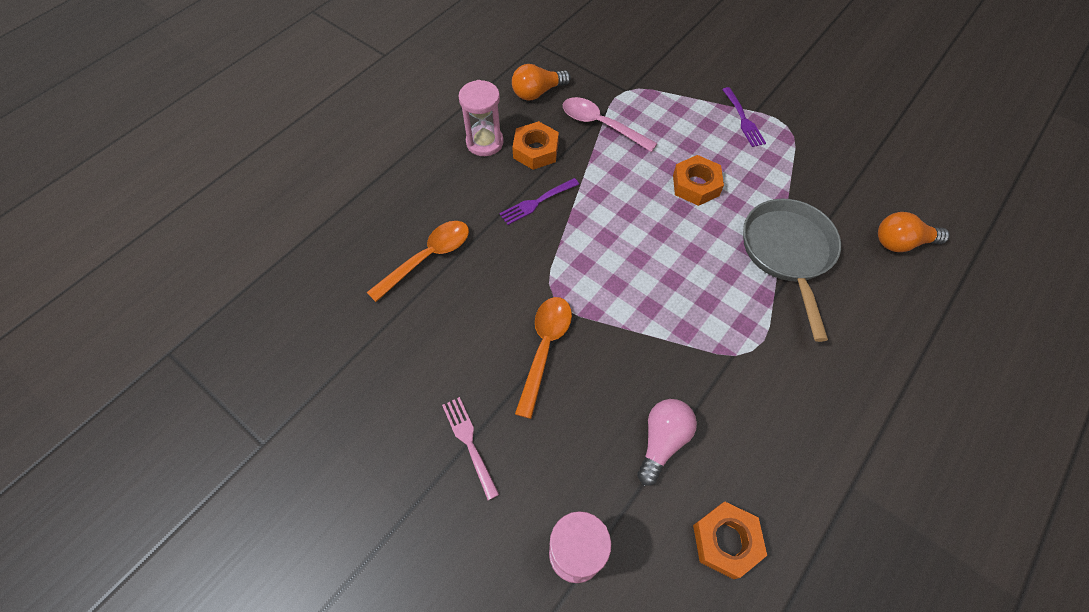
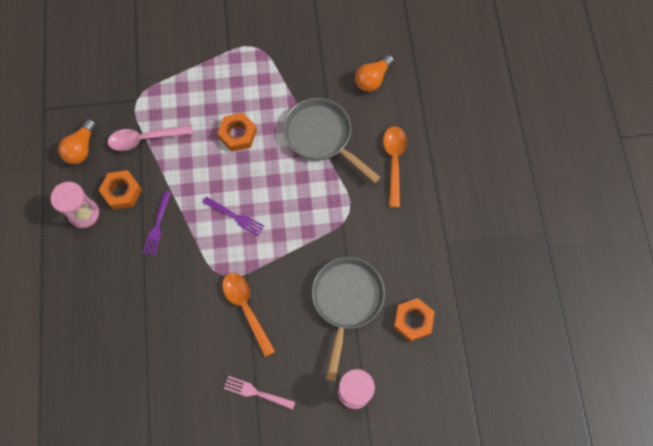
camera: 45 degrees left, 10 degrees up
(427, 258) = (128, 318): orange spoon -> orange spoon (394, 162)
(662, 441) = (346, 301): pink light bulb -> grey pan
(743, 119) = (226, 63): purple fork -> purple fork (235, 217)

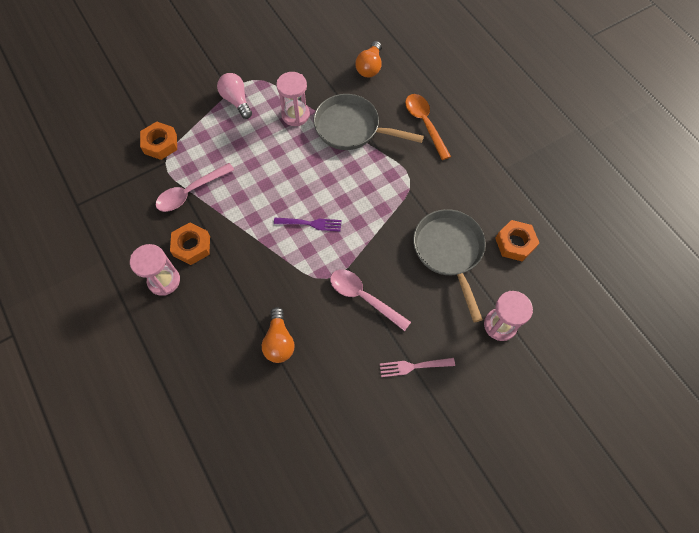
camera: 25 degrees left, 5 degrees down
(81, 148) = (132, 224): orange light bulb -> orange light bulb (279, 341)
(157, 226) = (241, 262): purple fork -> none
(229, 63) = (236, 100): none -> pink light bulb
(238, 134) = (275, 155): orange nut -> orange nut (160, 144)
(246, 309) = (363, 297): orange spoon -> pink spoon
(276, 101) = (295, 115): none -> pink hourglass

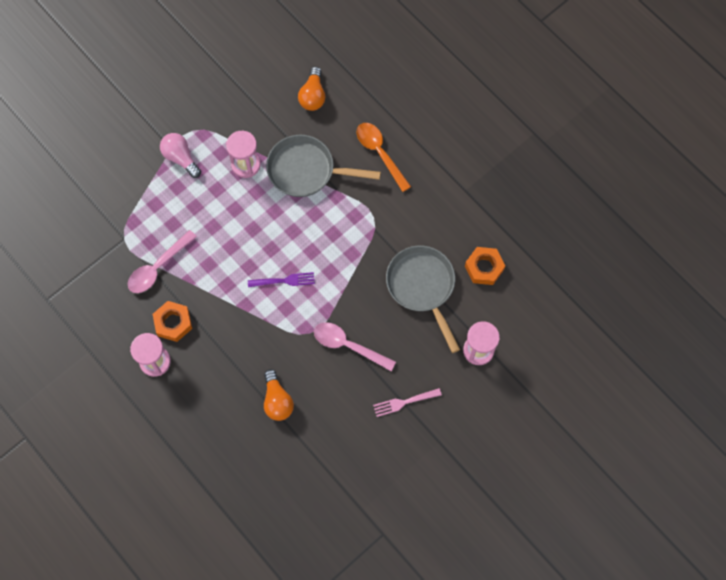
camera: 10 degrees left, 5 degrees up
(160, 144) = (114, 220): orange nut -> none

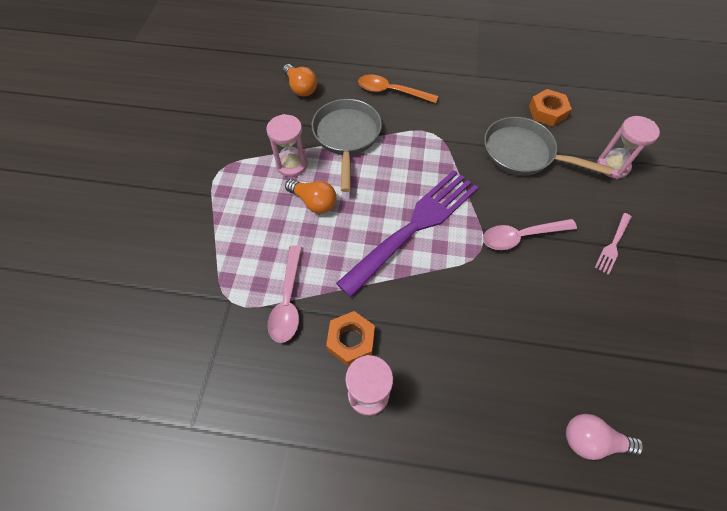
camera: 40 degrees left, 10 degrees down
(180, 158) = (227, 197): pink light bulb -> pink light bulb (592, 440)
(277, 400) = (518, 331): orange light bulb -> orange light bulb (314, 202)
(284, 281) = (415, 226): purple fork -> purple fork, size x2.41
(306, 170) = (347, 137): grey pan -> grey pan turned 120 degrees clockwise

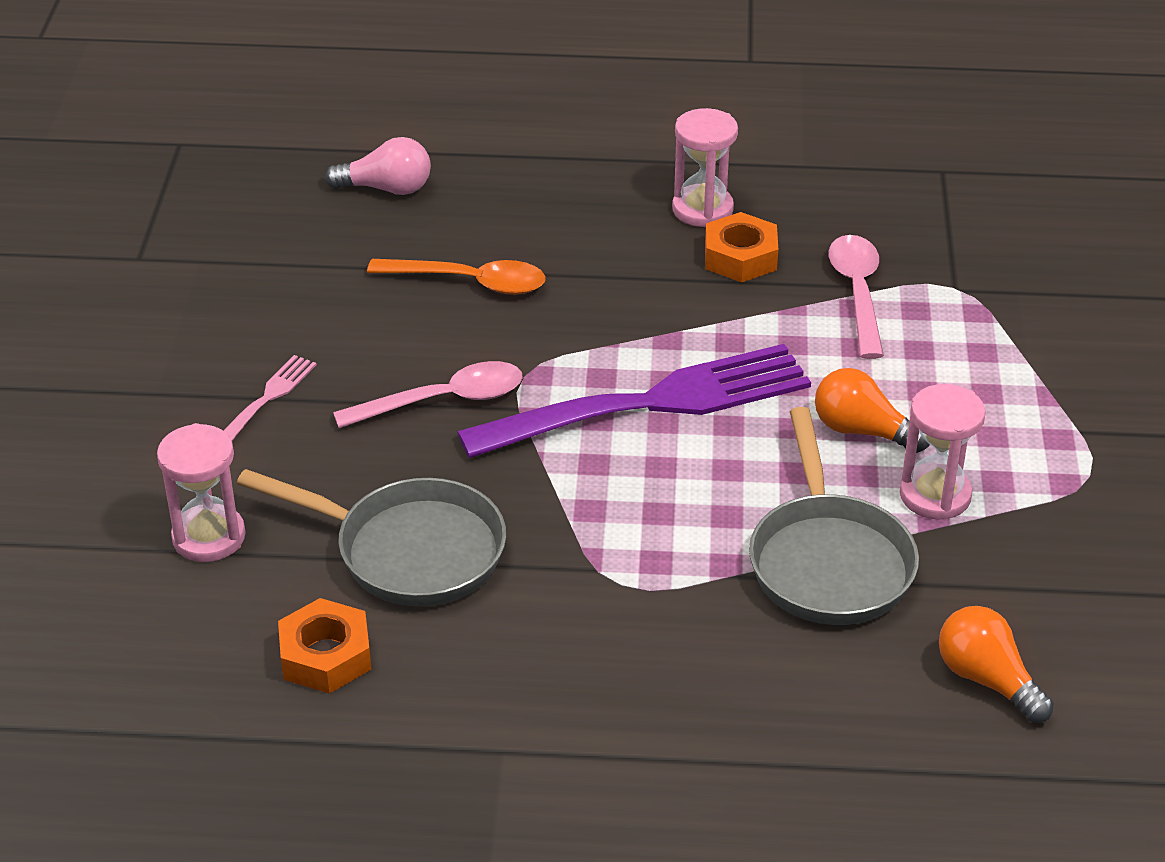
camera: 175 degrees right, 20 degrees down
(391, 92) = (739, 685): orange spoon -> orange spoon (469, 282)
(415, 226) = (651, 404): purple fork -> purple fork turned 150 degrees counterclockwise

